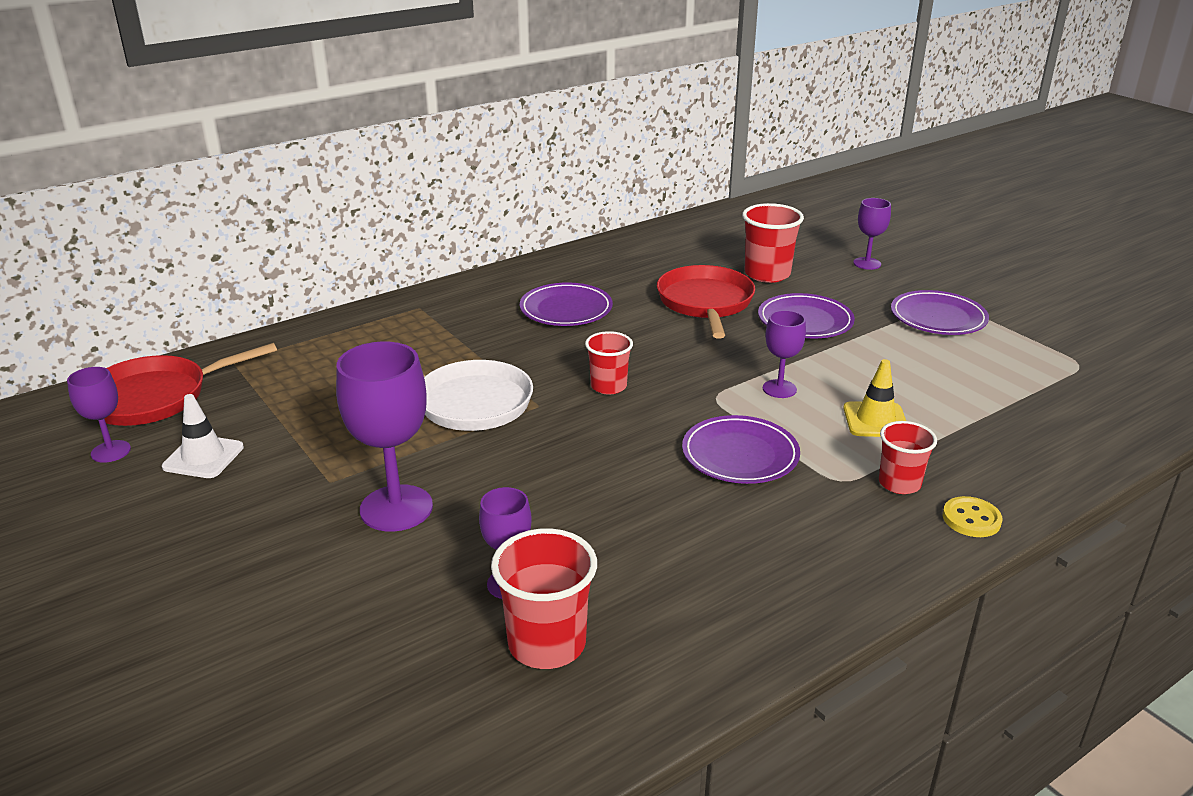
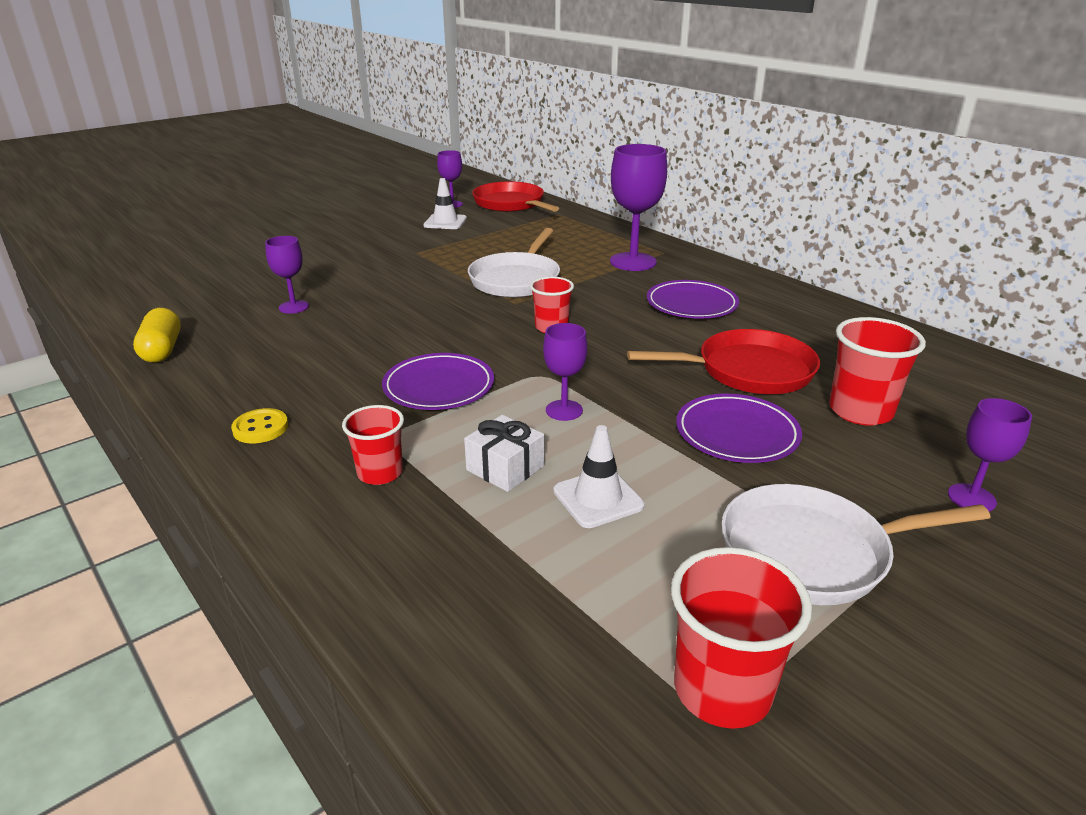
camera: 85 degrees right, 0 degrees up
(396, 508) = (383, 271): purple goblet -> purple goblet (633, 262)
(547, 644) = (231, 321): red cup -> red cup (722, 690)
(639, 702) = (162, 349): none -> yellow capsule
(875, 420) = (505, 468): yellow traffic cone -> white gift
(905, 383) = (598, 498): none -> white traffic cone
(938, 318) = (812, 552): purple plate -> white pan
(971, 519) = (307, 515): yellow button -> yellow button (260, 428)

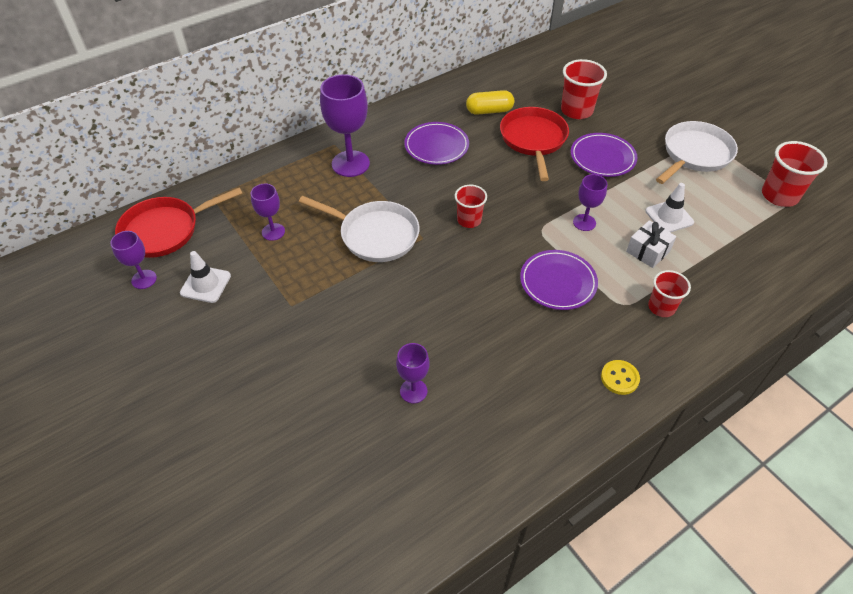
camera: 85 degrees left, 20 degrees up
(162, 349) = (498, 482): yellow capsule -> yellow capsule (489, 111)
(812, 552) = (695, 154): white pan -> white pan turned 135 degrees counterclockwise
(971, 498) = (647, 100): purple goblet -> purple goblet (273, 232)

